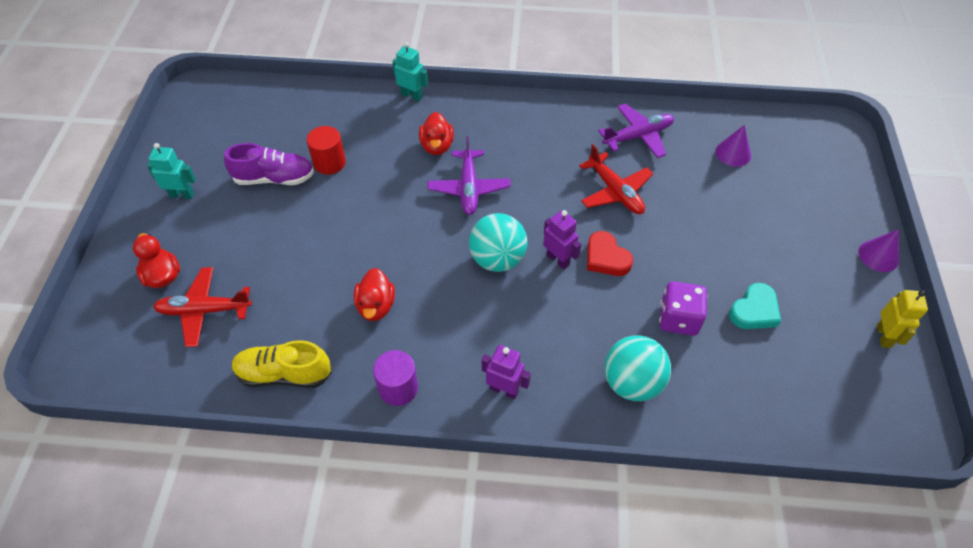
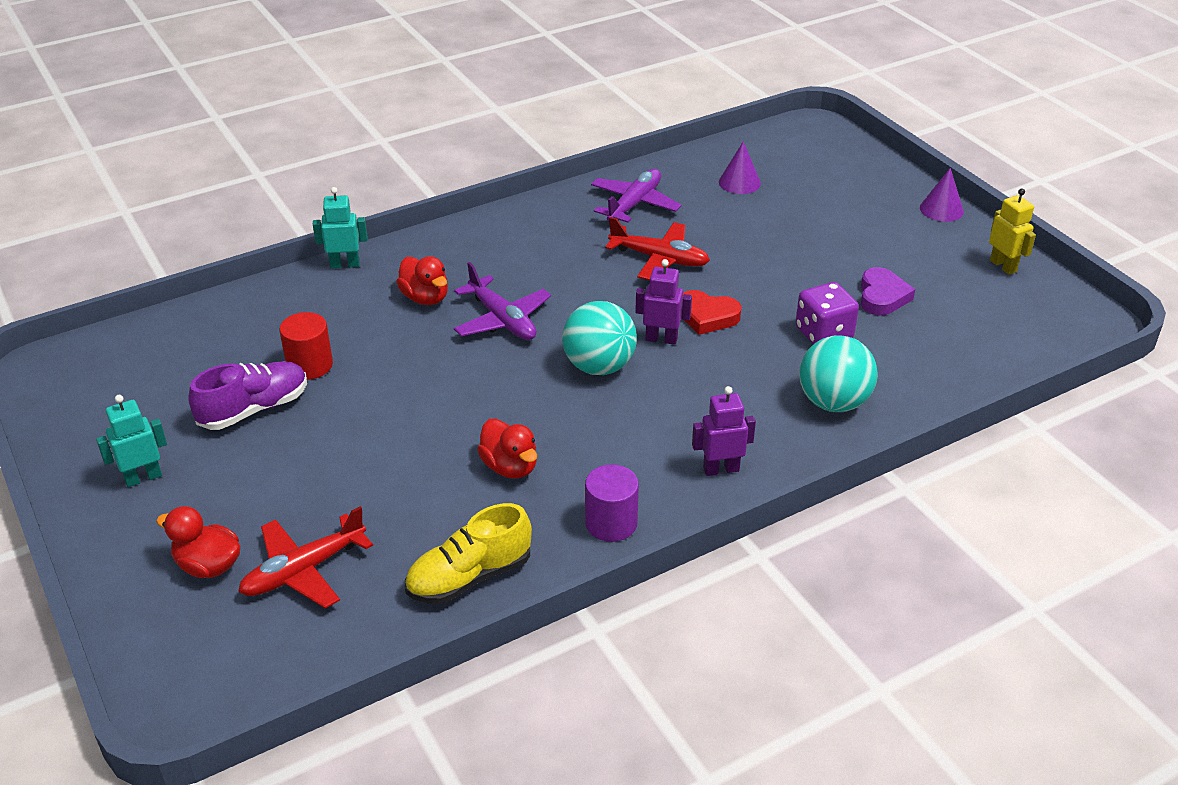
camera: 35 degrees left, 15 degrees down
(754, 311) = (882, 296): turquoise heart -> purple heart

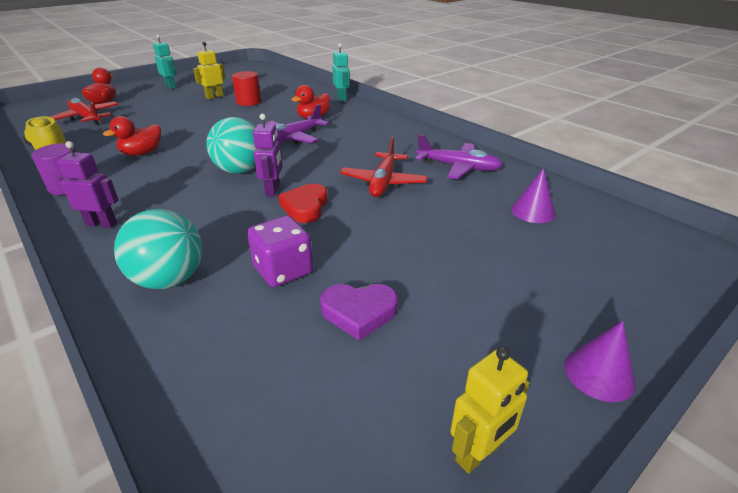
camera: 80 degrees right, 5 degrees down
(254, 409) = (214, 97): purple shoe -> yellow robot
(721, 469) = (102, 224): purple robot -> purple robot turned 60 degrees counterclockwise

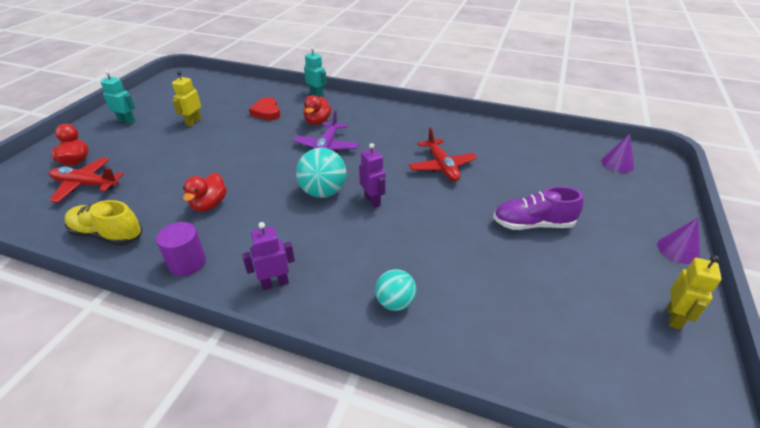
camera: 30 degrees left, 5 degrees up
(169, 279) = (395, 302): turquoise ball -> turquoise ball, size x0.64
(248, 102) = (236, 119): red cylinder -> none
(283, 270) = (461, 261): purple dice -> none
(305, 207) = (414, 206): red heart -> red heart (267, 112)
(359, 312) = (538, 269): purple heart -> none
(415, 266) = (532, 224): none -> purple shoe
(458, 167) = (475, 137): purple plane -> none
(533, 211) = (552, 158): purple cone -> purple cone (617, 163)

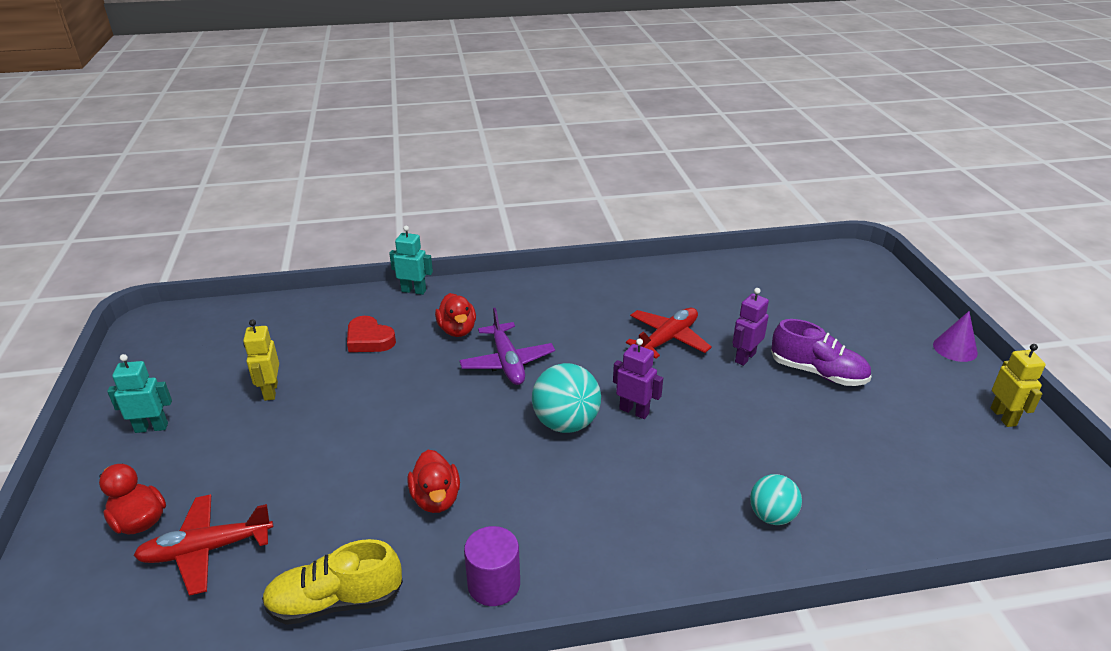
camera: 30 degrees left, 5 degrees down
(275, 283) = (627, 557): purple robot -> purple robot (745, 357)
(441, 166) = (668, 339): red plane -> red plane turned 90 degrees counterclockwise
(532, 224) = (817, 372): purple shoe -> purple shoe turned 120 degrees counterclockwise
(617, 163) = (832, 273): purple cone -> none

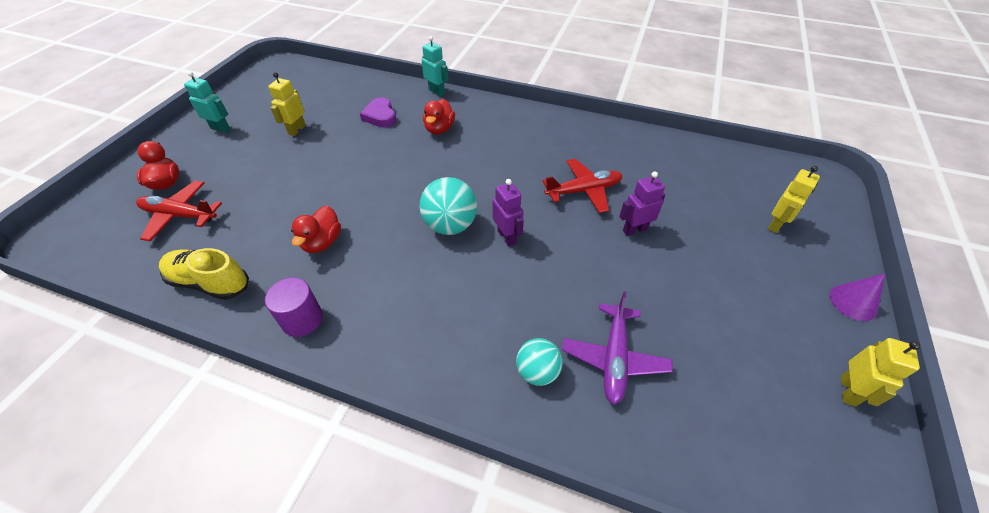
camera: 30 degrees right, 15 degrees up
(369, 339) = (380, 116): red heart -> purple heart
(507, 362) = (451, 164): purple plane -> purple plane (614, 358)
(817, 372) = (689, 268): purple shoe -> none
(852, 308) = (775, 224): none -> yellow robot

